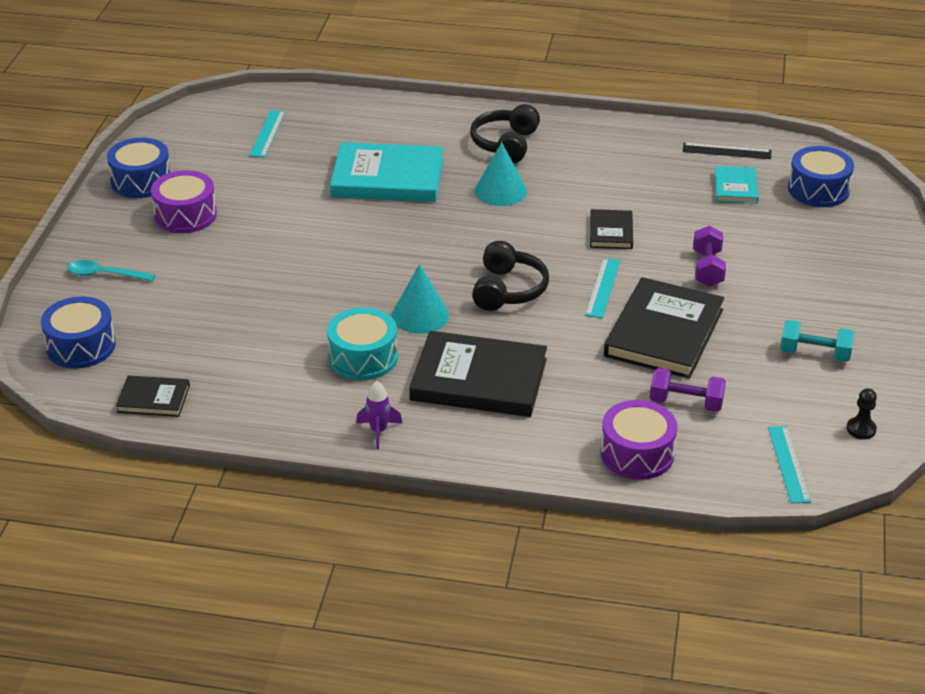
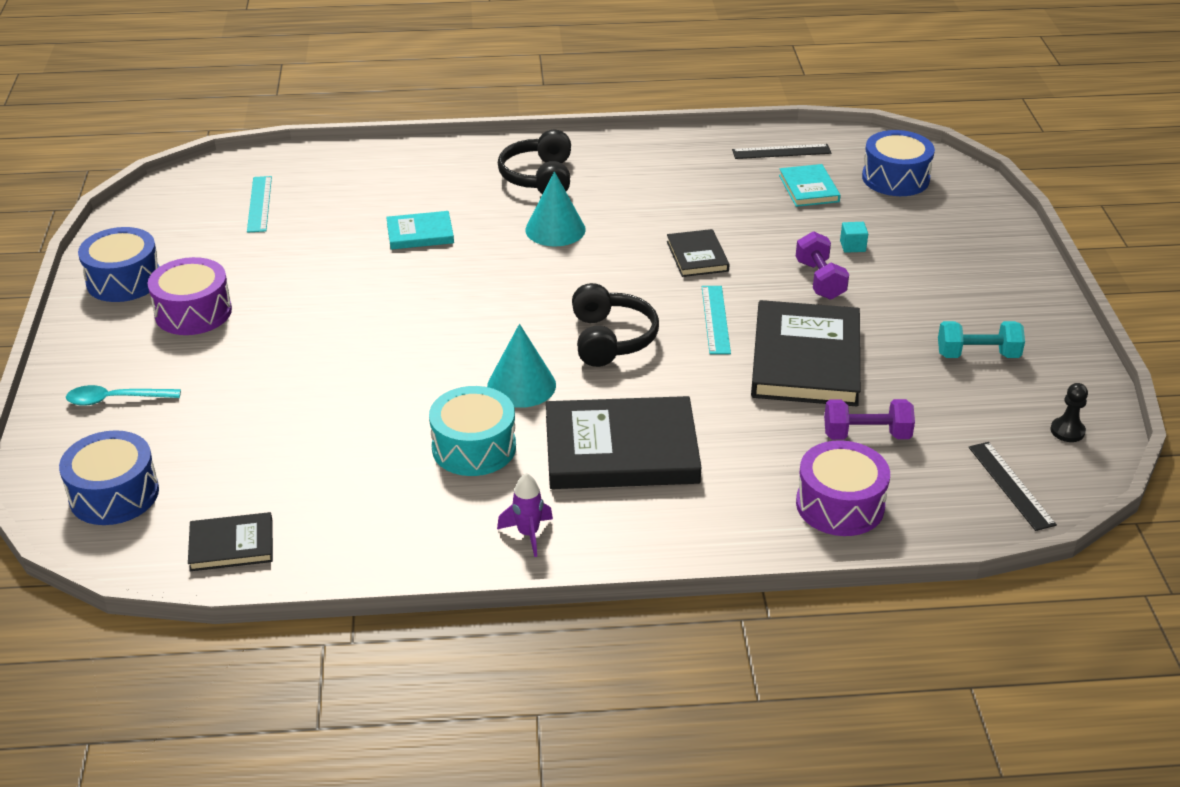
camera: 15 degrees left, 0 degrees up
(387, 178) = (420, 233): turquoise book -> turquoise book, size x0.51
(750, 244) = (852, 246): none -> turquoise cube
(788, 464) = (1010, 485): turquoise ruler -> black ruler

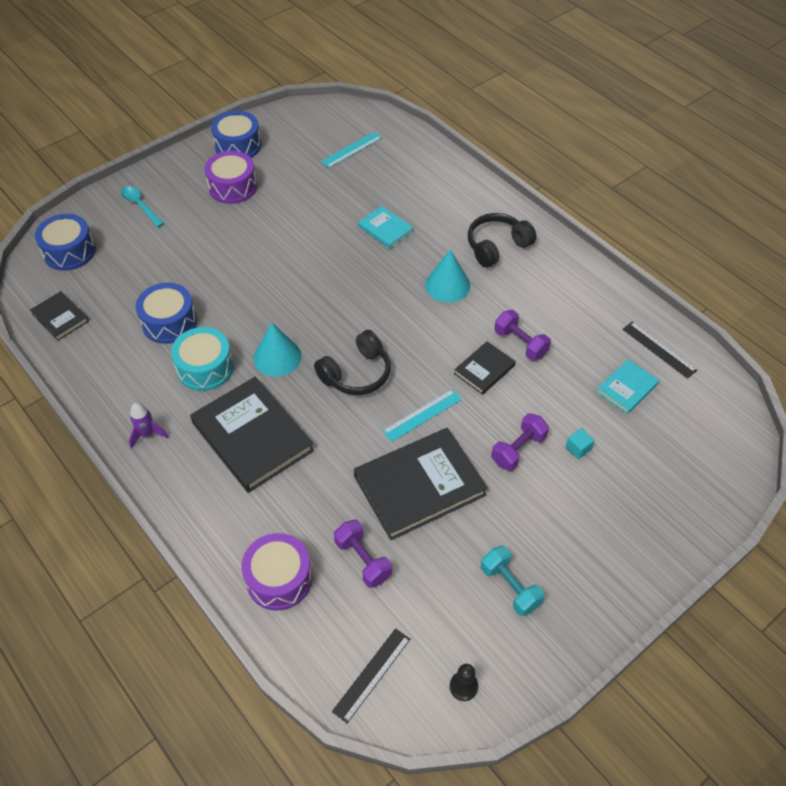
camera: 55 degrees right, 15 degrees up
(687, 221) = (520, 343): none -> purple dumbbell
(895, 178) = (694, 432): blue drum -> blue drum (169, 322)

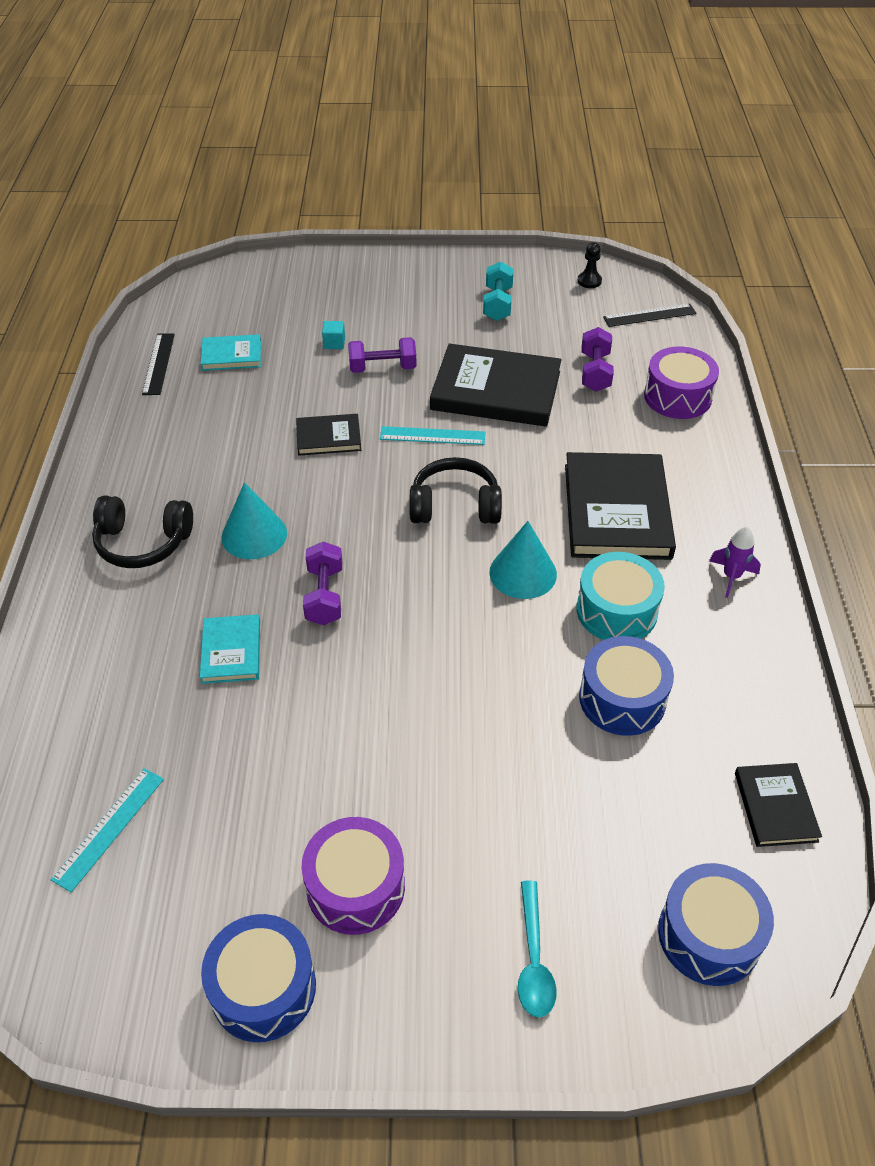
camera: 140 degrees left, 5 degrees down
(351, 149) = (109, 828): turquoise ruler -> turquoise ruler turned 60 degrees counterclockwise
(520, 343) = (265, 438): purple dumbbell -> purple dumbbell (324, 596)

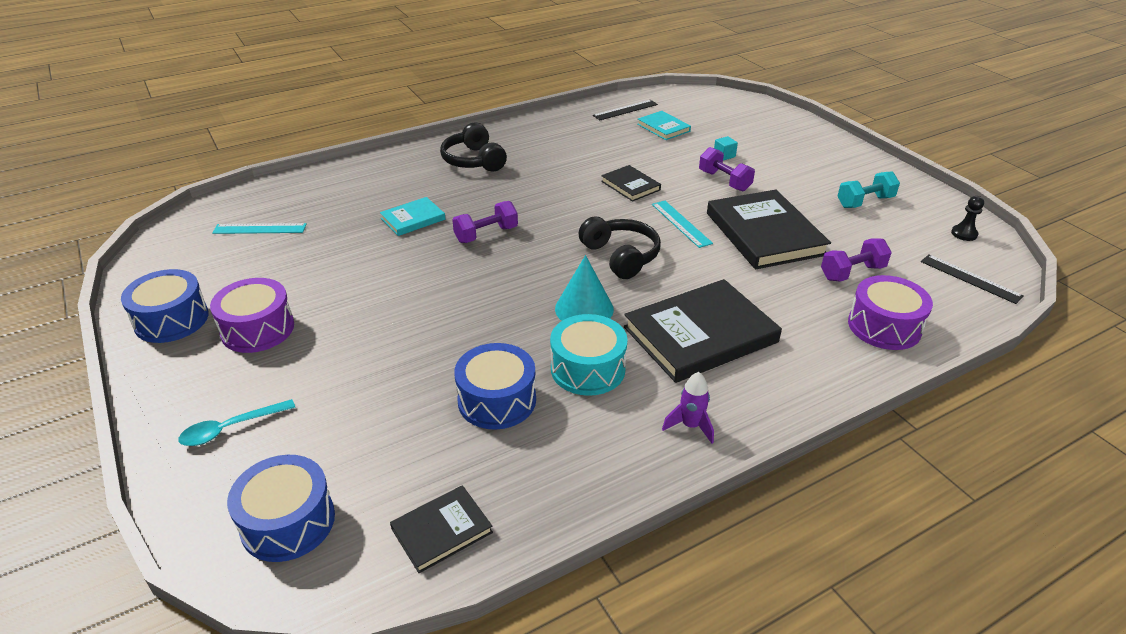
camera: 60 degrees right, 10 degrees down
(254, 535) = (515, 192): turquoise cone -> none

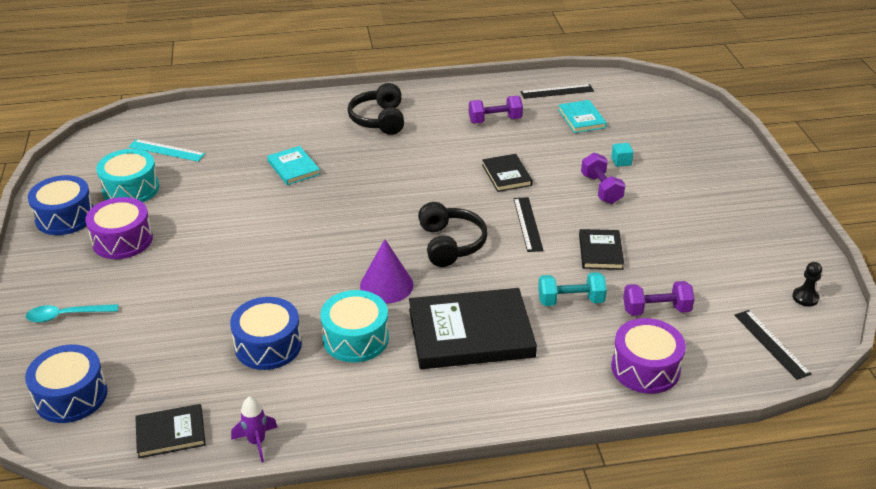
camera: 20 degrees right, 0 degrees up
(238, 274) = (131, 189): none -> turquoise drum
(413, 219) = (293, 168): turquoise book -> turquoise book turned 75 degrees clockwise
(486, 234) = (346, 196): purple dumbbell -> purple dumbbell (495, 120)
(584, 309) = (386, 285): turquoise cone -> purple cone
(681, 223) = (528, 224): turquoise ruler -> black ruler
(690, 426) = (407, 408): purple rocket -> purple rocket (257, 442)
(765, 233) = (600, 252): black book -> black book, size x0.51
(865, 202) = (728, 241): turquoise dumbbell -> turquoise dumbbell (570, 300)

